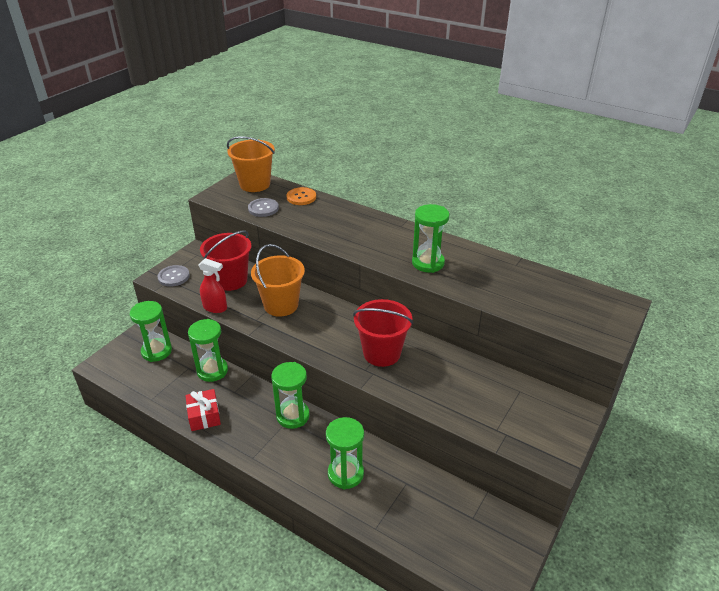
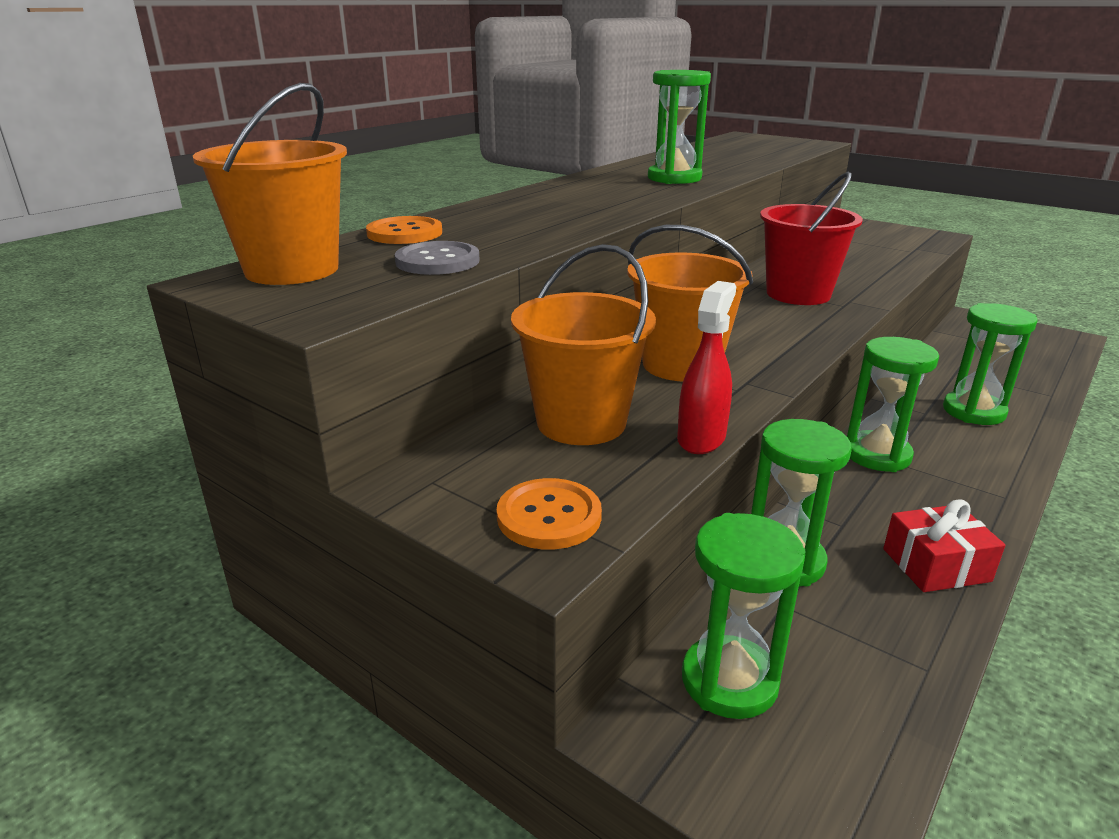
camera: 85 degrees left, 10 degrees down
(173, 277) = (549, 516): grey button -> orange button
(231, 280) = (581, 422): red bucket -> orange bucket

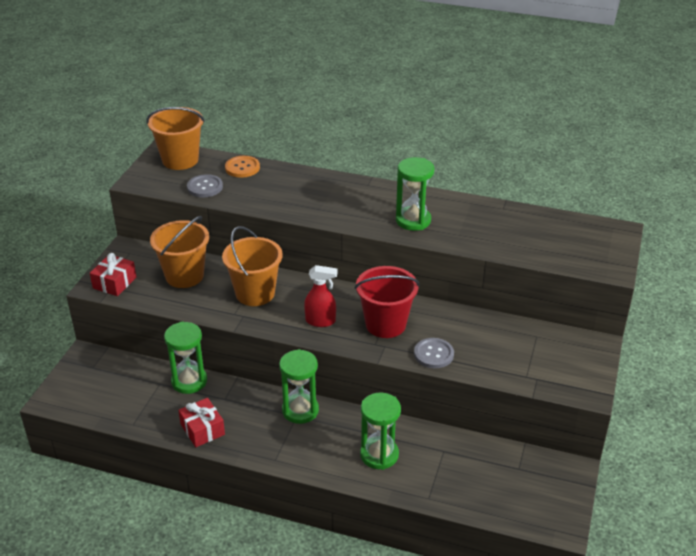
camera: 70 degrees right, 10 degrees up
(549, 516) = (114, 283): orange button -> red gift
(701, 438) = (181, 309): red spray bottle -> red spray bottle (321, 321)
(729, 681) = (113, 372): green hourglass -> none
(869, 280) = (433, 354): none -> grey button

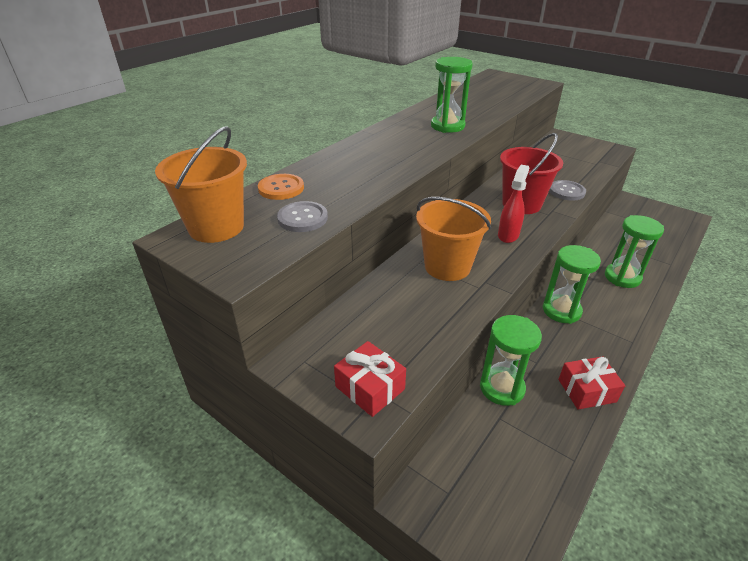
camera: 70 degrees left, 0 degrees up
(184, 276) = (388, 315): orange bucket -> none

